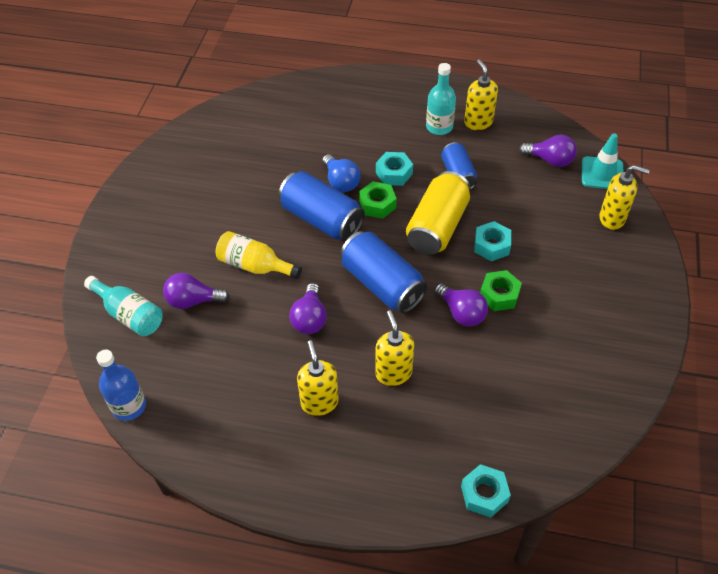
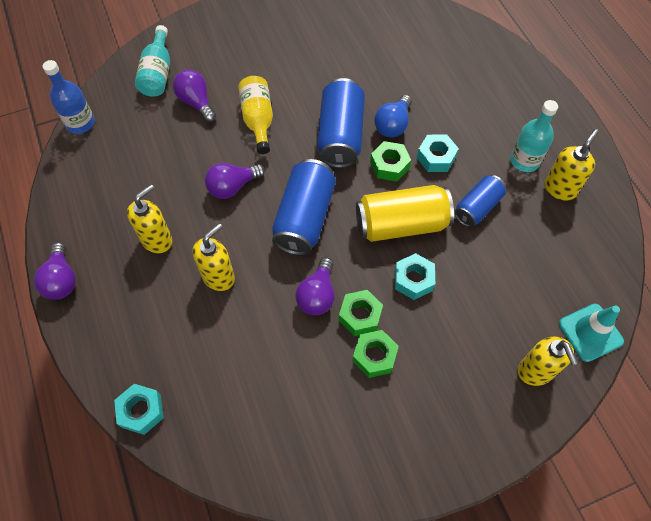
camera: 55 degrees right, 10 degrees up
(540, 304) = (374, 356): none -> green nut
(550, 160) = (566, 275): purple light bulb -> purple light bulb (61, 280)

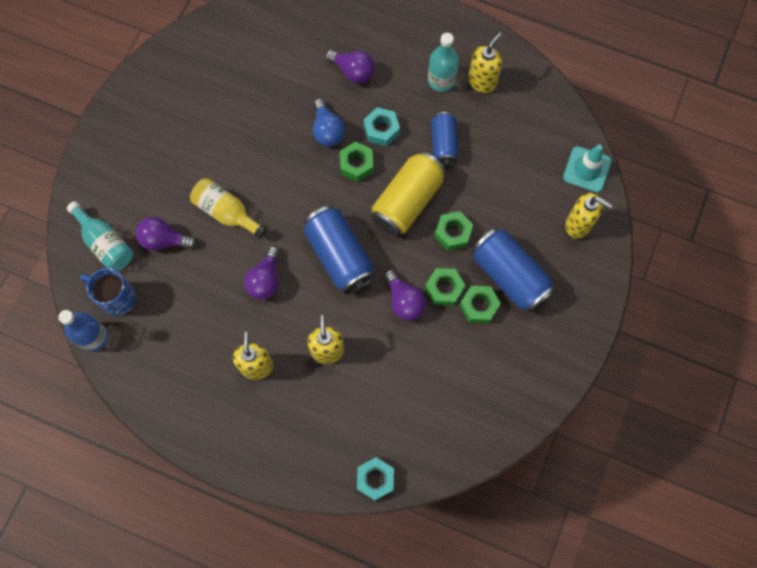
camera: 45 degrees left, 10 degrees up
(61, 280) = (223, 455): purple light bulb -> purple light bulb (353, 71)
(124, 112) = (117, 298): none -> blue mug
(340, 135) = (299, 171): blue can -> blue can (509, 275)
(413, 280) = (453, 233): turquoise nut -> green nut
(560, 188) = (482, 81): yellow soap dispenser -> yellow soap dispenser turned 45 degrees clockwise

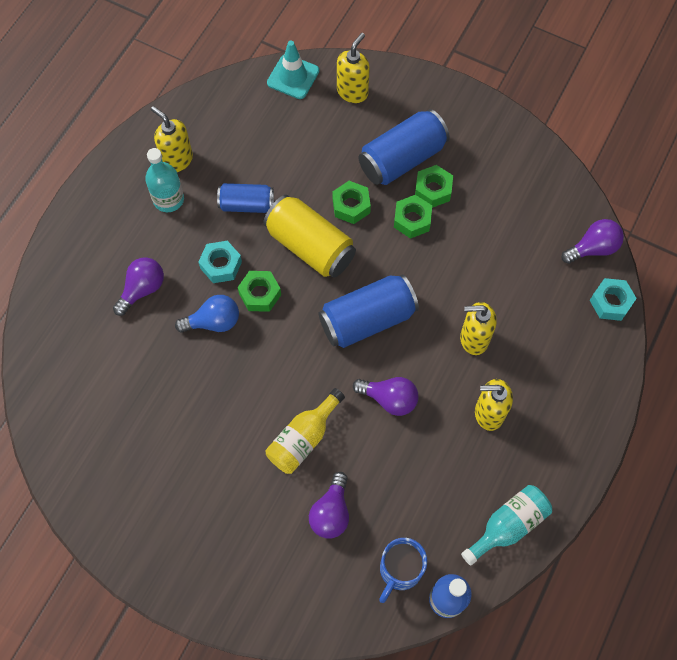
camera: 85 degrees left, 5 degrees down
(105, 243) = (329, 584): turquoise bottle -> turquoise bottle (508, 525)
(404, 301) = (423, 259): purple light bulb -> purple light bulb (593, 248)

